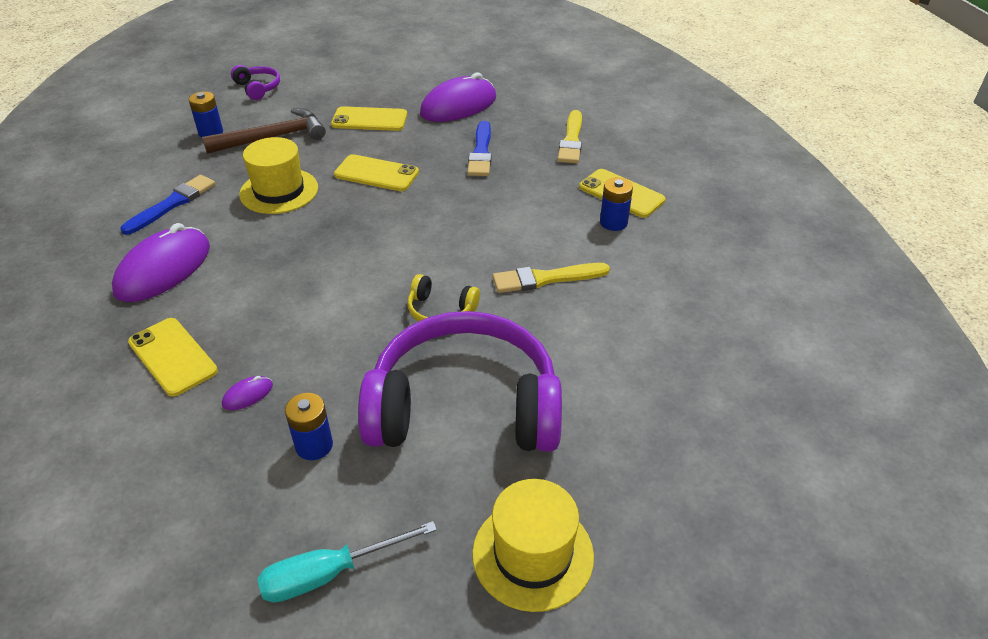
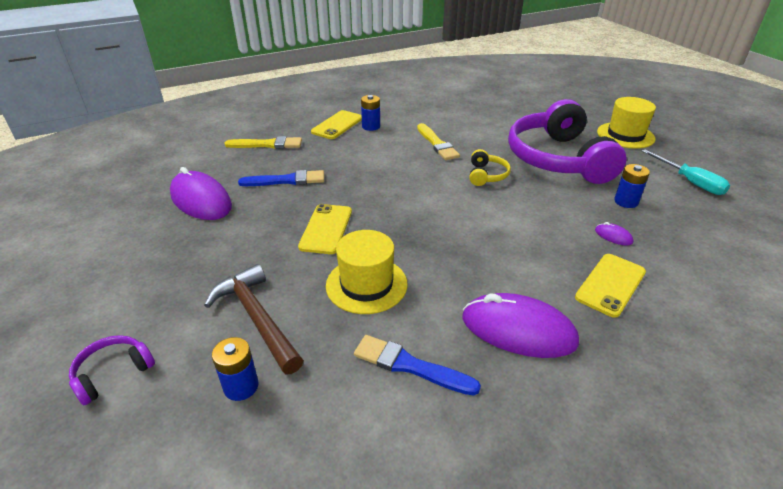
camera: 100 degrees left, 5 degrees down
(369, 120) = (221, 251): yellow phone -> none

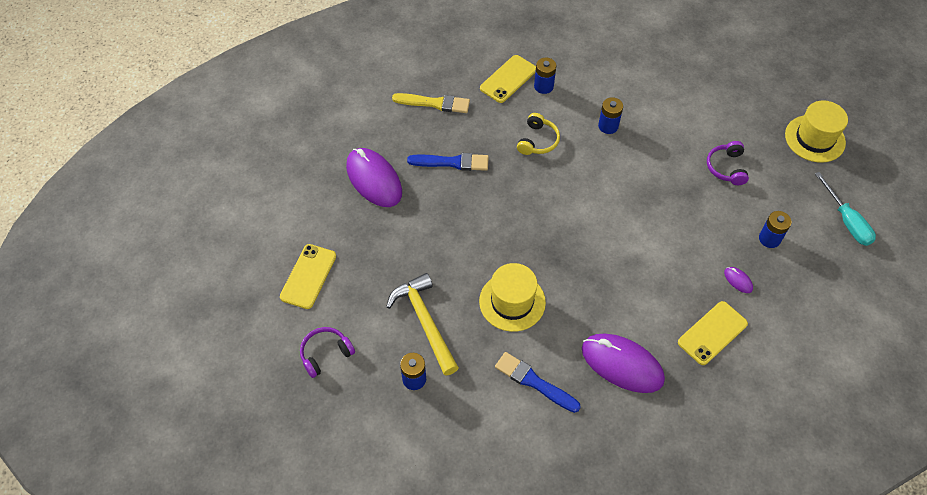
camera: 10 degrees right, 20 degrees up
(257, 318) = (425, 322): brown hammer -> yellow hammer
(326, 229) = (484, 233): yellow phone -> yellow phone (308, 276)
(437, 144) = (608, 126): yellow brush -> blue battery
(486, 175) = (646, 182): yellow headphones -> yellow headphones (538, 141)
(557, 159) = (726, 167): purple headphones -> purple headphones, size x0.41

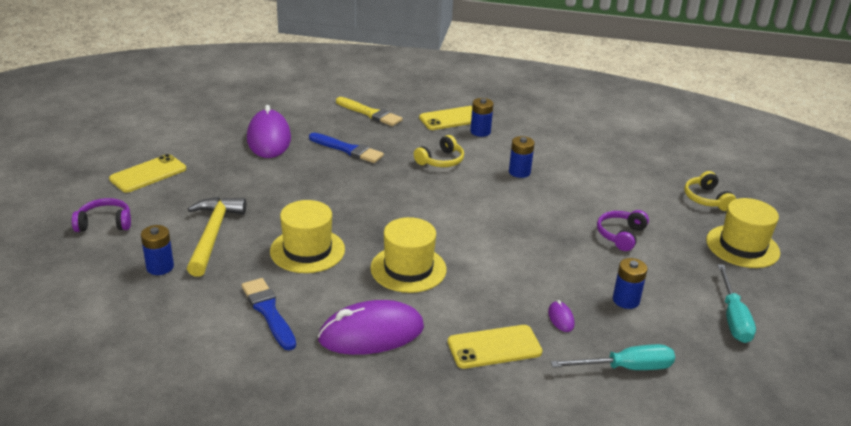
camera: 25 degrees right, 25 degrees down
(601, 283) = (408, 269): none -> yellow hat
(622, 364) = (371, 333): purple mouse -> purple mouse turned 75 degrees counterclockwise
(762, 93) = (706, 199): none -> yellow headphones
(807, 307) = (626, 368): none -> turquoise screwdriver

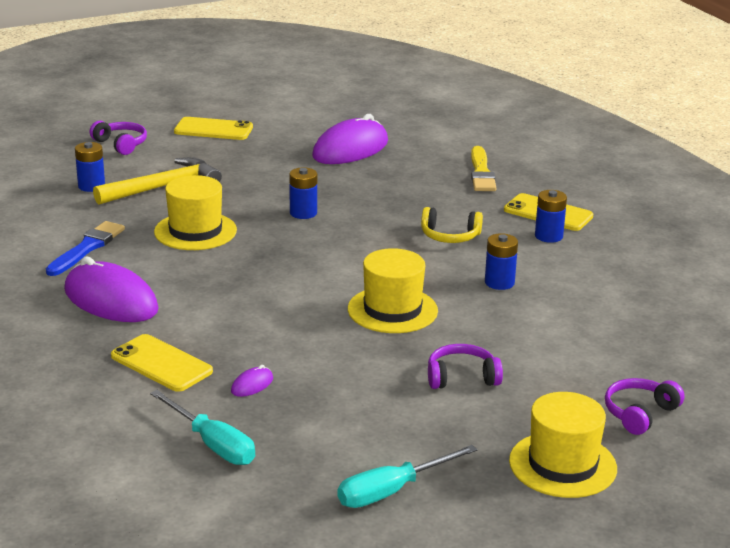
camera: 55 degrees right, 5 degrees down
(348, 149) = (392, 188): blue brush -> none
(408, 269) = (230, 284): yellow hat -> yellow hat (392, 310)
(626, 300) = (334, 413): blue battery -> blue battery (303, 213)
(706, 199) = (639, 413): yellow headphones -> purple headphones

